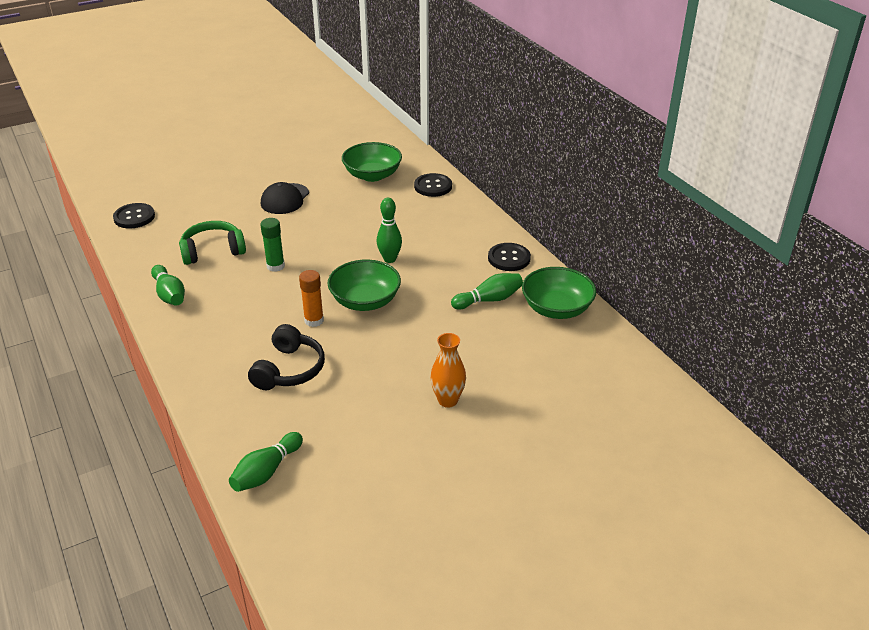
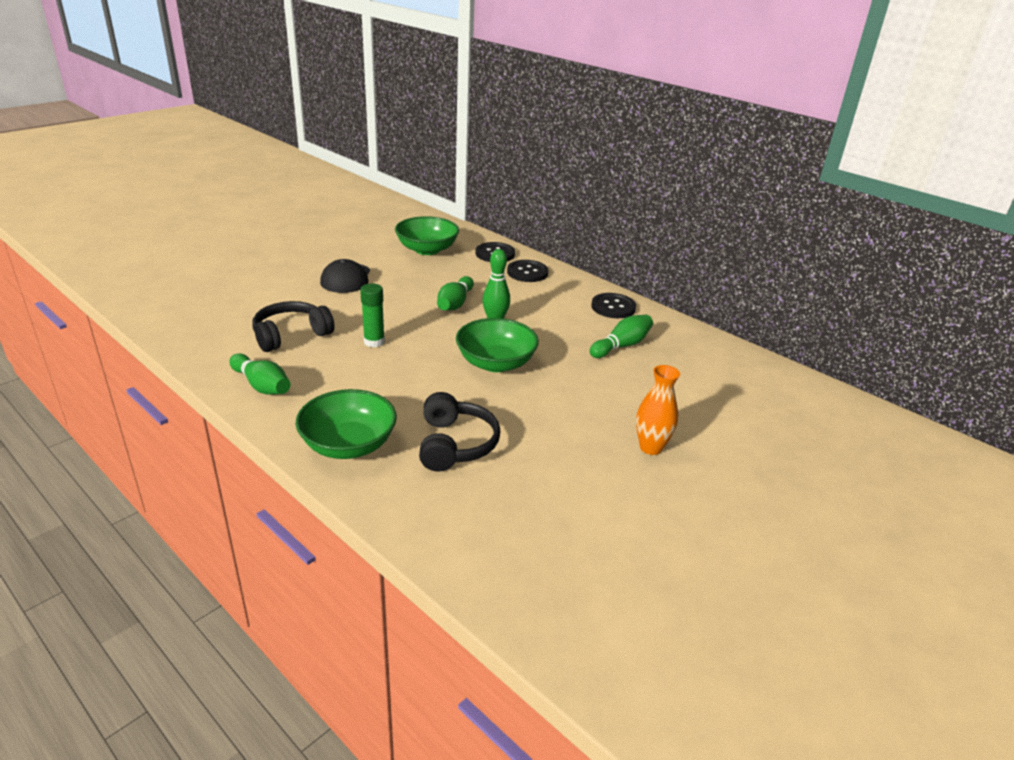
camera: 20 degrees left, 5 degrees down
(134, 217) = (174, 312): black button -> black button (527, 272)
(213, 251) = (291, 335): green headphones -> black headphones
(266, 472) = (500, 565): green bowling pin -> green bowling pin (455, 303)
(314, 320) = (451, 389): orange glue stick -> none
(556, 309) = (691, 345): green bowl -> green bowl (348, 445)

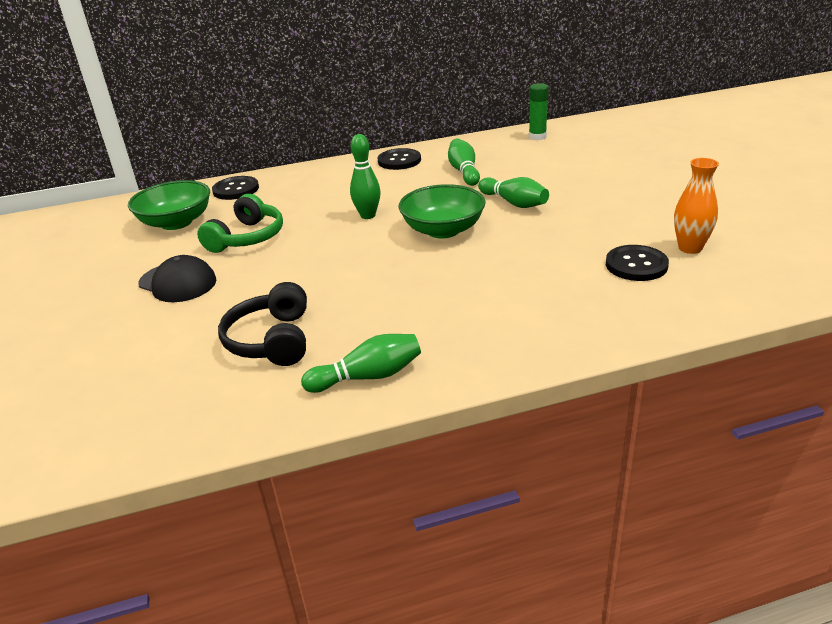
camera: 55 degrees left, 0 degrees up
(348, 445) = (527, 334): green bowl -> none
(374, 342) = (341, 287): green glue stick -> green glue stick (537, 137)
(423, 282) = (247, 238): none -> green headphones
(455, 303) = (312, 229): green bowling pin -> green bowling pin (514, 203)
(455, 444) = (562, 275): black headphones -> none
(527, 272) = (294, 182): black button -> black button (636, 265)
(650, 448) = (615, 194): orange vase -> orange vase (690, 248)

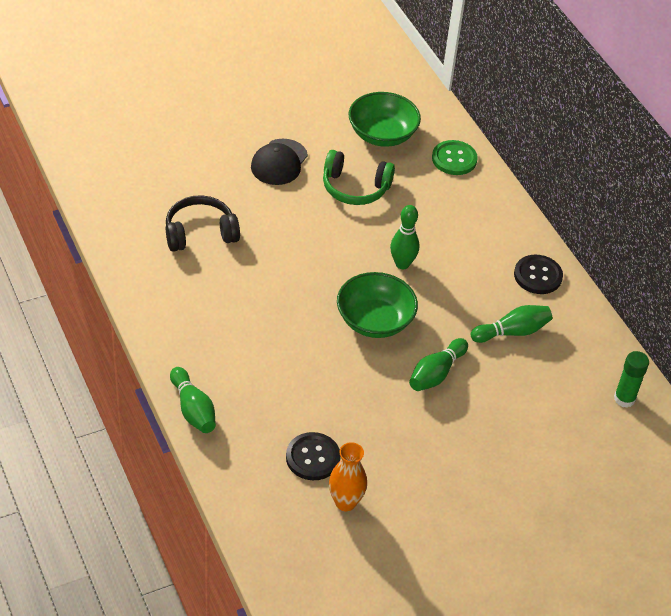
camera: 75 degrees right, 15 degrees up
(236, 189) = (454, 159): black button -> green button
(368, 376) = (157, 291): green bowling pin -> green bowling pin (193, 409)

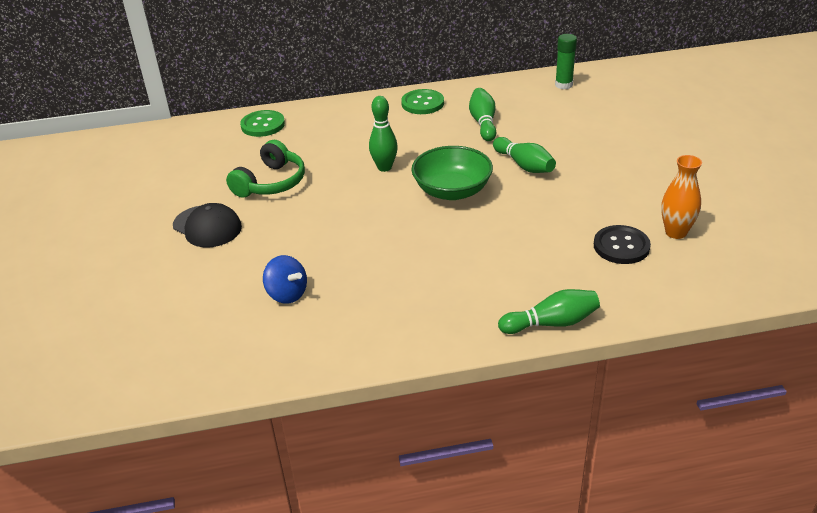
camera: 70 degrees left, 10 degrees down
(200, 233) = (287, 294): black headphones -> blue spinning top
(382, 134) = (206, 159): green bowl -> none
(538, 276) = (422, 103): black button -> green button

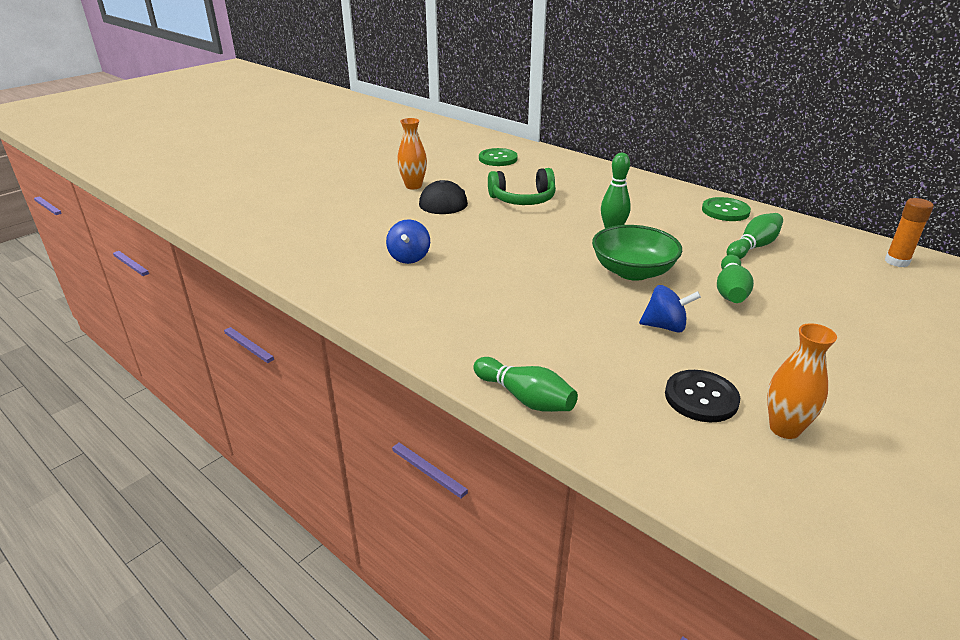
camera: 50 degrees right, 5 degrees down
(149, 231) = (413, 186): none -> orange vase
(263, 125) = (582, 169): green button -> green button (498, 159)
(534, 216) = (665, 326): none -> blue spinning top
(563, 85) = (896, 261): green glue stick -> orange glue stick

